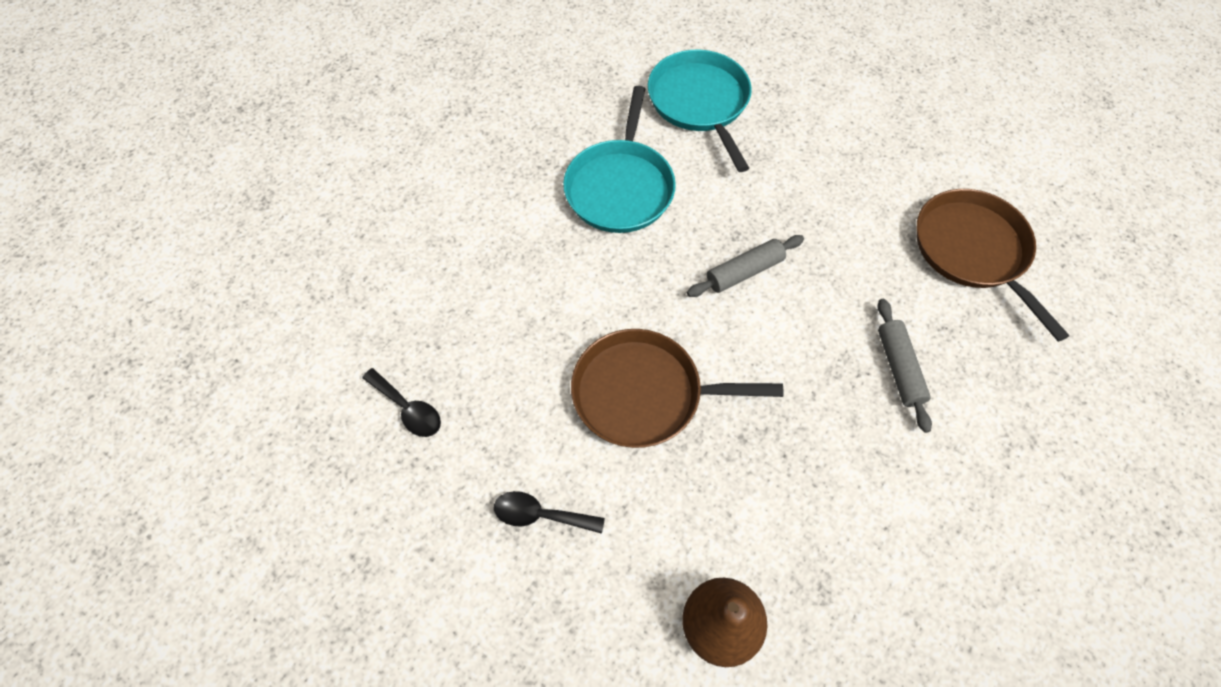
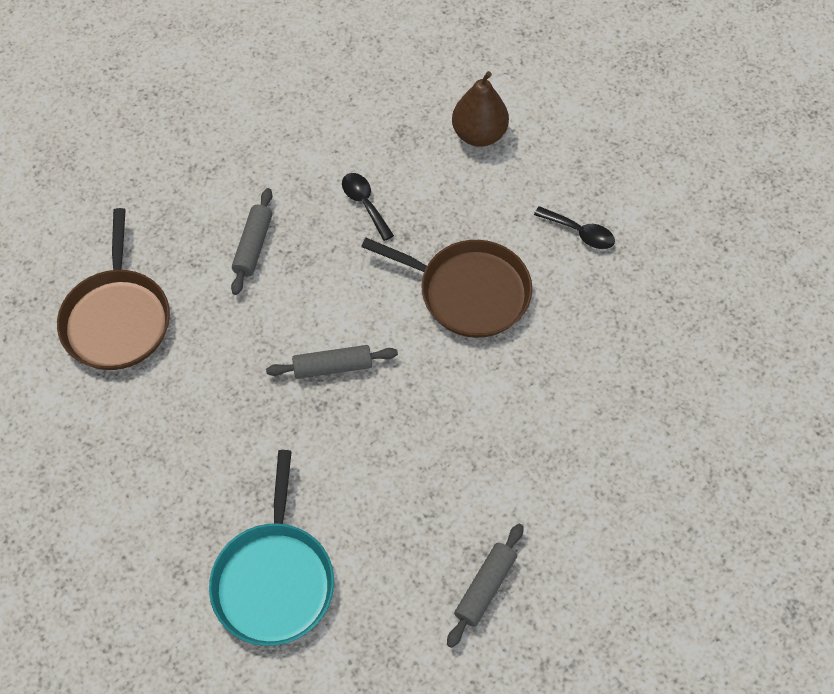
camera: 160 degrees left, 0 degrees up
(408, 409) = (668, 341): black spoon -> black spoon (364, 203)
(530, 144) = (485, 587): none -> grey rolling pin
(620, 187) = (409, 497): turquoise pan -> none

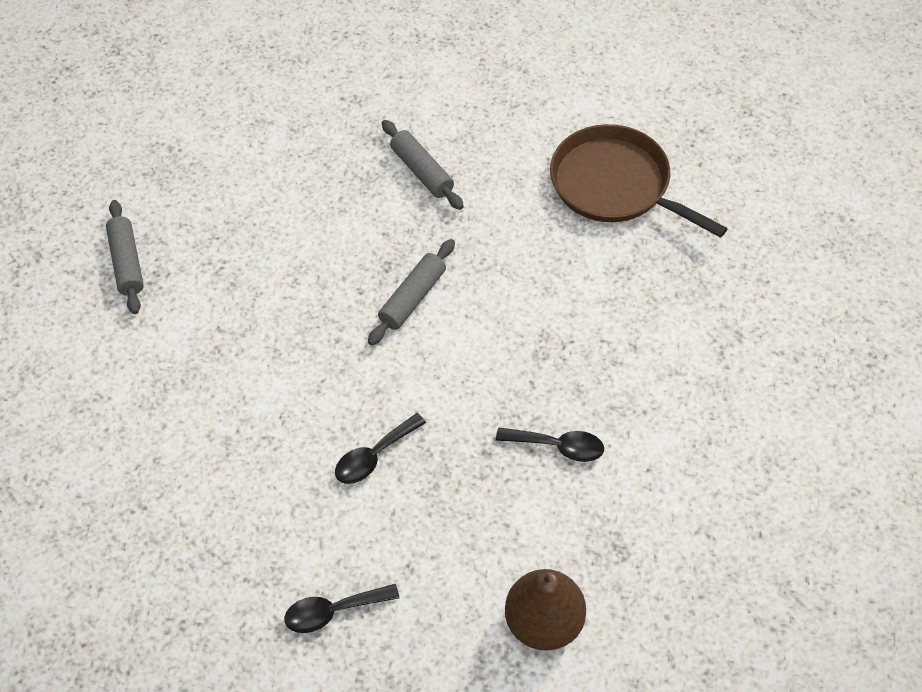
camera: 135 degrees right, 5 degrees down
(253, 246) = (597, 324): grey rolling pin -> grey rolling pin (422, 171)
(274, 579) = (284, 146): turquoise pan -> none
(469, 292) = (374, 456): brown pan -> black spoon

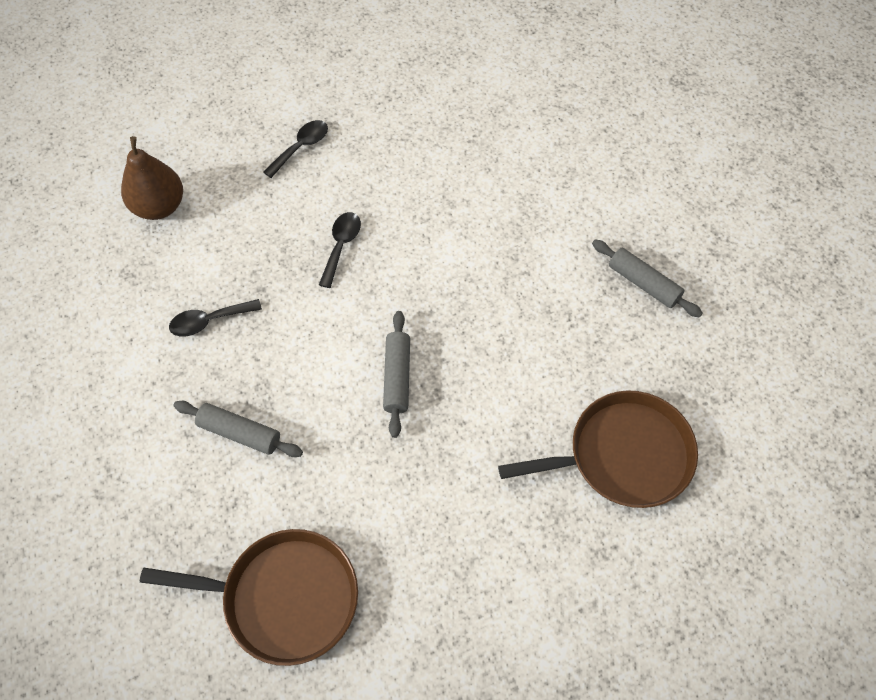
camera: 145 degrees right, 5 degrees up
(279, 148) = (623, 455): none -> brown pan
(422, 171) = (477, 505): grey rolling pin -> grey rolling pin (240, 433)

